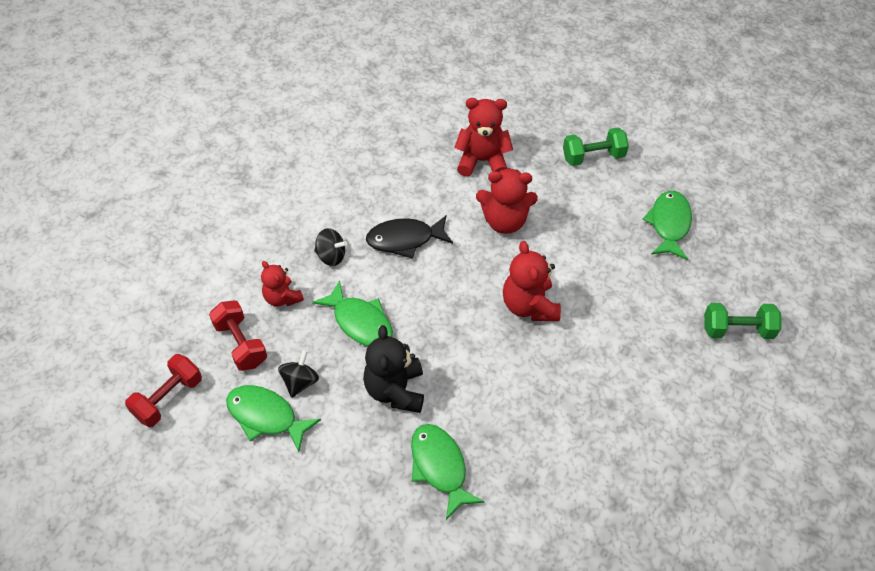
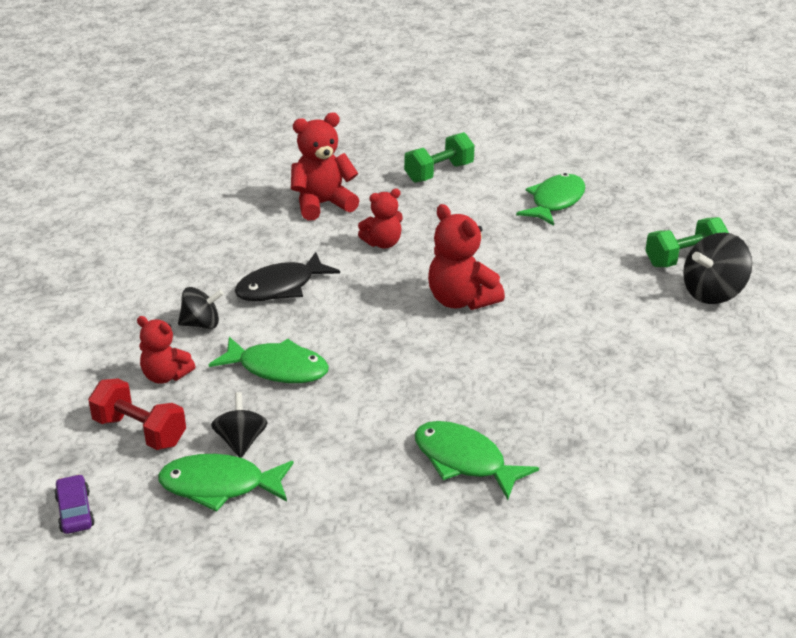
camera: 25 degrees left, 20 degrees down
(168, 398) = (75, 511): red dumbbell -> purple car
(395, 390) = (363, 413): black teddy bear -> none
(504, 221) = (383, 243): red teddy bear -> red teddy bear, size x0.64
(669, 224) = (555, 202): green fish -> green fish turned 45 degrees clockwise
(736, 377) = (713, 293): none -> black spinning top

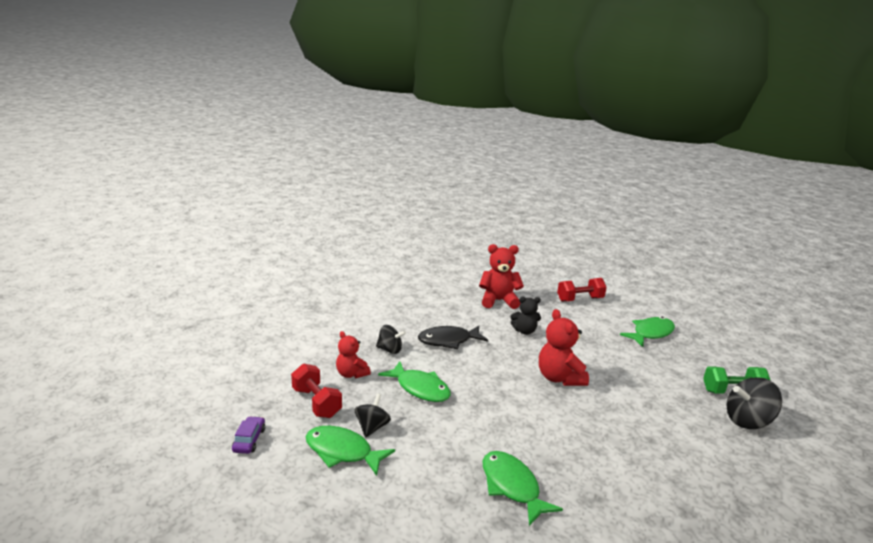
camera: 20 degrees right, 10 degrees down
(383, 243) = (524, 331): red teddy bear -> black teddy bear
(439, 173) = (580, 299): green dumbbell -> red dumbbell

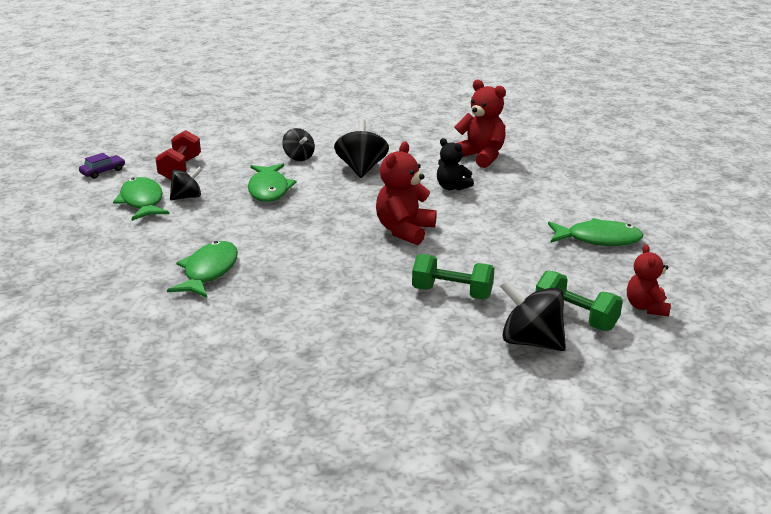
camera: 45 degrees right, 5 degrees up
(351, 374) = (238, 161): red teddy bear -> red teddy bear (646, 307)
(448, 341) = (361, 169): black fish -> black spinning top
(580, 299) = (580, 185): red dumbbell -> none
(662, 410) = (452, 293): none -> green dumbbell

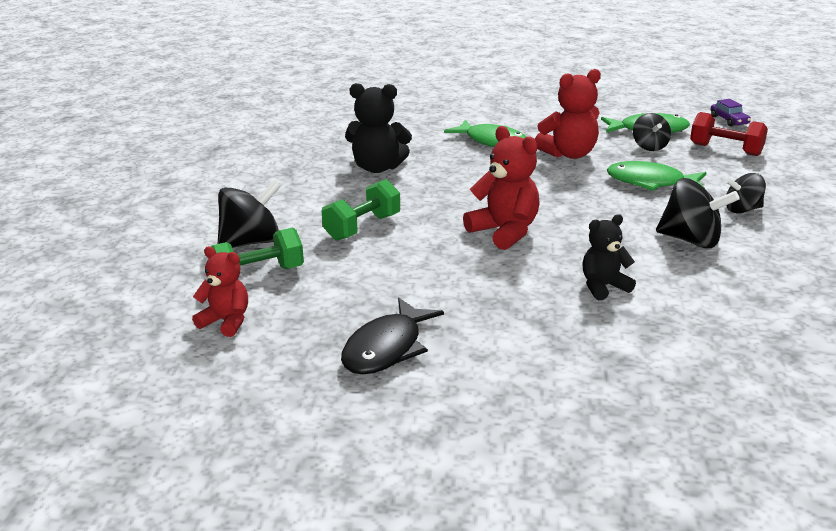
camera: 115 degrees right, 0 degrees up
(317, 321) = (378, 168): none -> black teddy bear
(480, 157) = (706, 338): red teddy bear -> red teddy bear (569, 154)
(598, 239) = (387, 348): green fish -> black fish

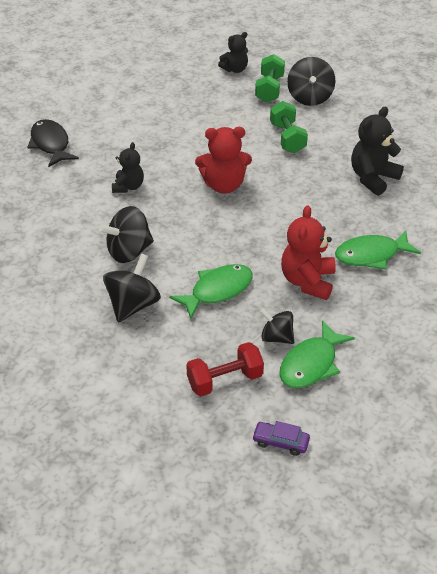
camera: 125 degrees right, 15 degrees up
(226, 321) = (235, 69): red teddy bear -> black teddy bear
(387, 348) = (162, 101): black fish -> black fish (51, 144)
(742, 209) = (133, 305): black spinning top -> black spinning top, size x1.56

